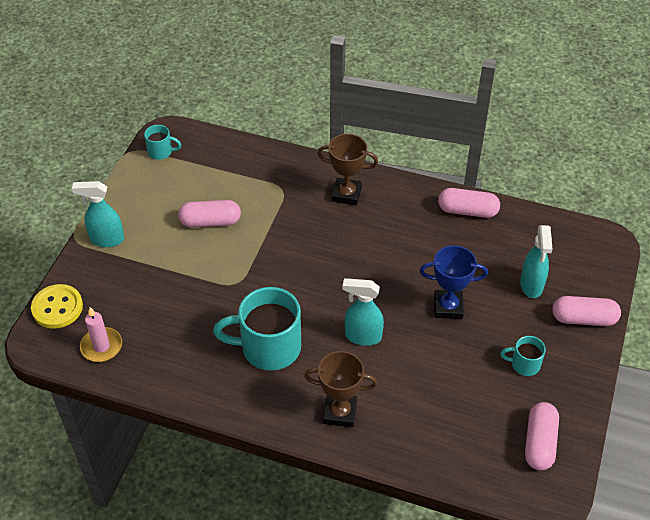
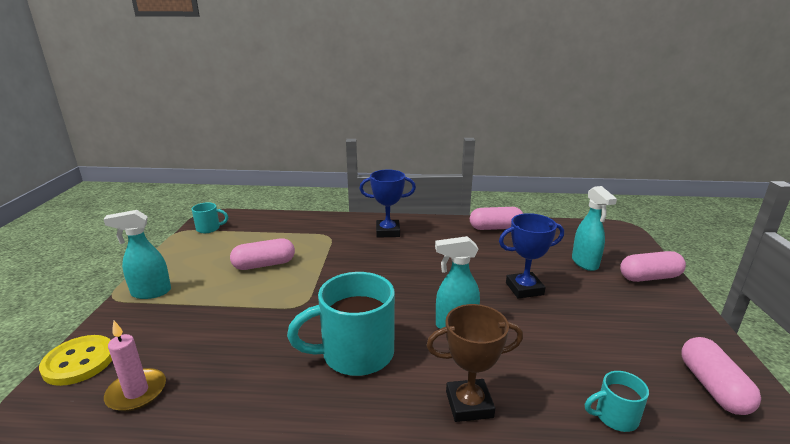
camera: 15 degrees left, 25 degrees down
(346, 194) = (388, 232): brown trophy -> blue trophy
(524, 364) = (630, 319): turquoise mug -> turquoise mug (614, 417)

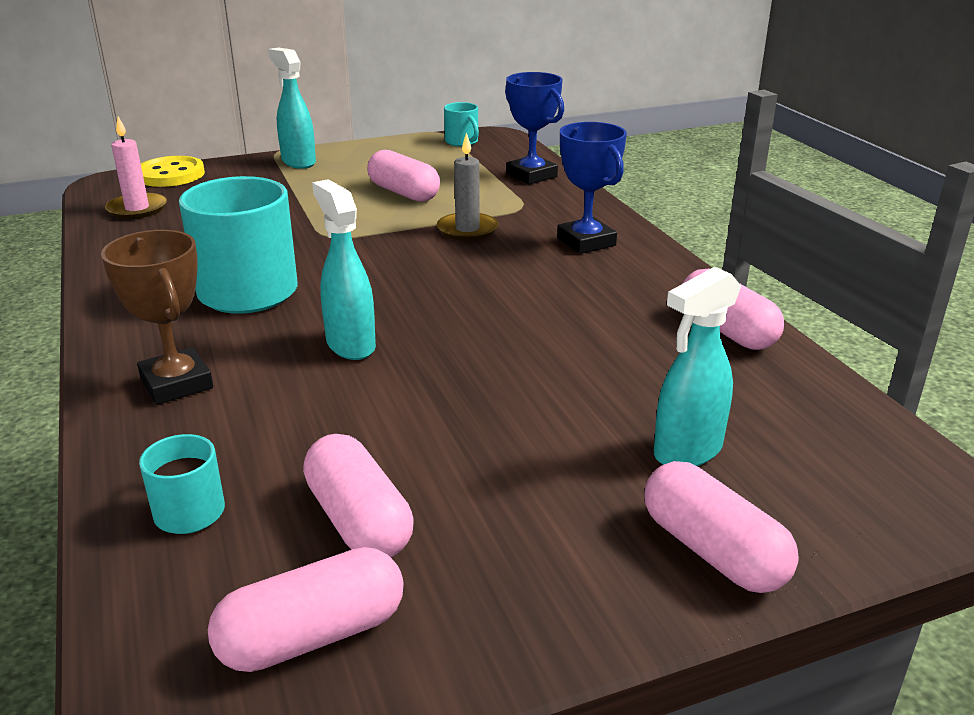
camera: 65 degrees right, 5 degrees up
(341, 257) = (467, 230): none -> grey candle
(524, 289) = (510, 390): blue trophy -> blue trophy (531, 175)
(627, 356) = (359, 520): none -> pink capsule

